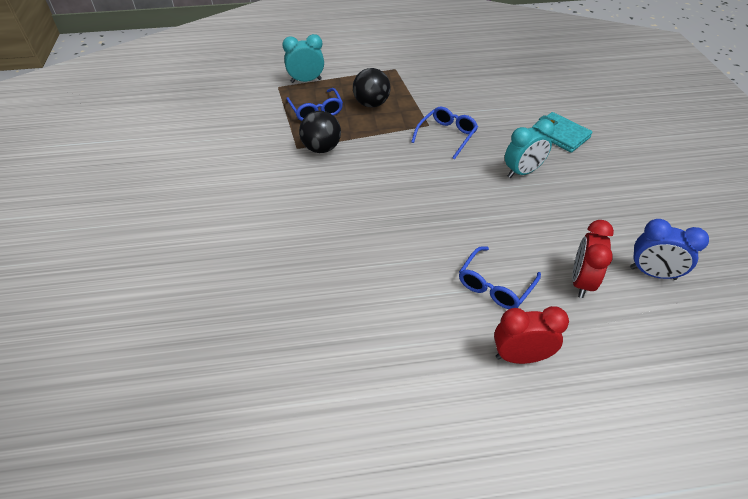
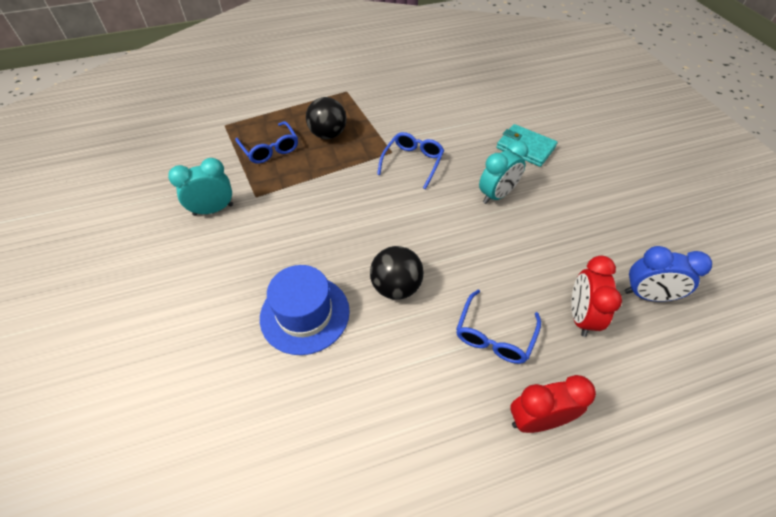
camera: 10 degrees left, 5 degrees up
(306, 81) = (254, 115): turquoise clock -> turquoise clock (213, 210)
(321, 148) = (282, 194): black ball -> black ball (396, 287)
(325, 246) = (305, 314): none -> blue hat

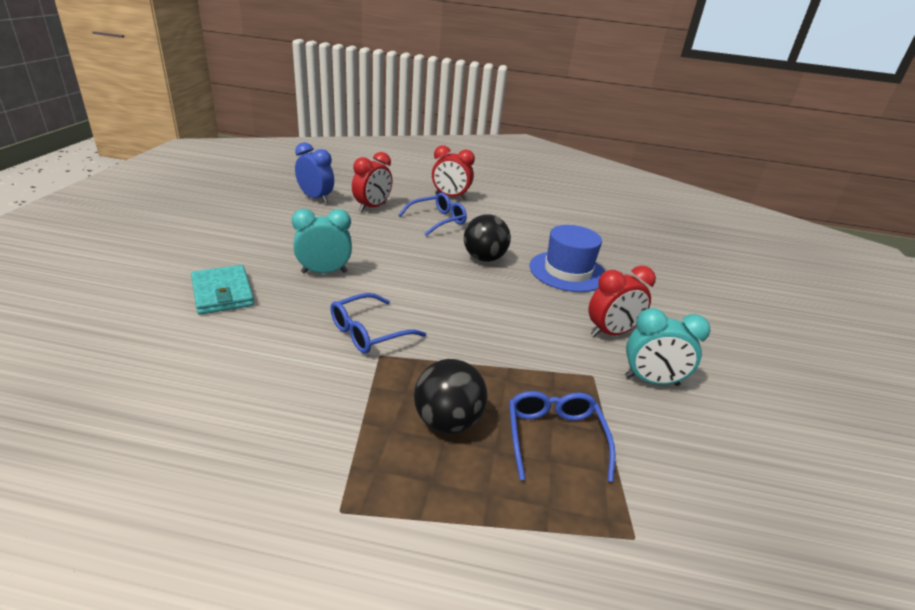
camera: 155 degrees left, 20 degrees down
(247, 243) = (611, 333): none -> red clock

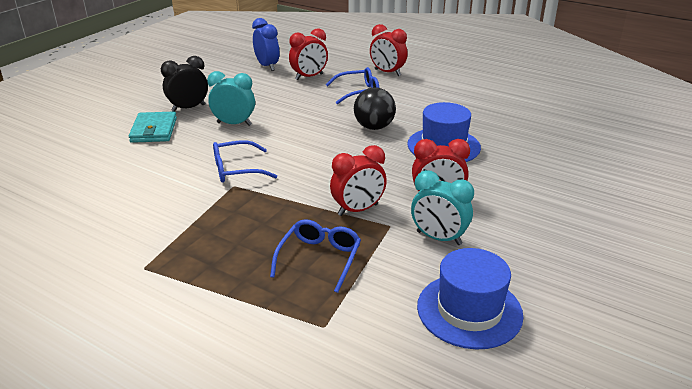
camera: 25 degrees right, 0 degrees up
(252, 258) = (188, 108): none -> black clock
(447, 421) = (249, 234): black ball -> none
(545, 362) = (358, 210): none -> red clock
(755, 467) = (469, 310): none -> blue hat

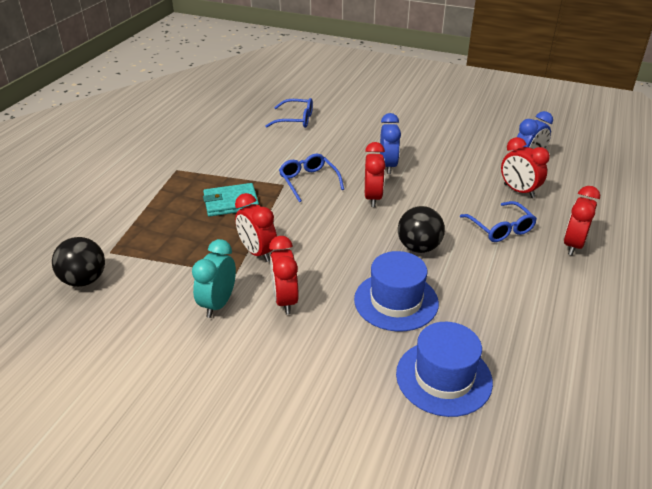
camera: 80 degrees right, 5 degrees up
(154, 130) = (360, 132): turquoise wallet -> turquoise wallet (231, 202)
(188, 108) = (407, 139): black clock -> none
(234, 124) = (388, 166): turquoise clock -> blue clock
(287, 138) = (373, 198): none -> red clock
(319, 258) = (187, 240): blue glasses -> blue glasses (296, 120)
(381, 347) = (84, 280): none -> black ball
(469, 310) = (118, 325): blue hat -> blue hat (443, 377)

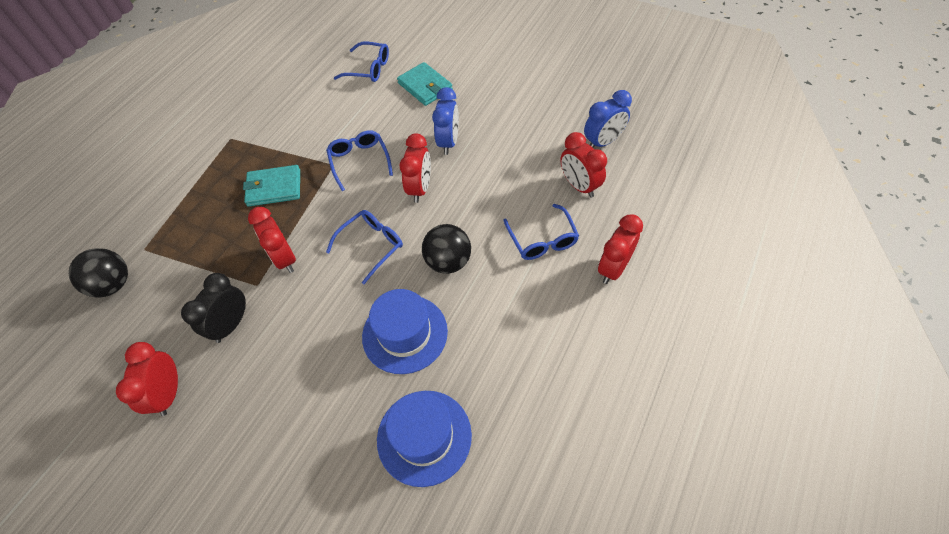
camera: 10 degrees right, 20 degrees up
(218, 304) = (231, 324): turquoise clock -> black clock
(285, 300) = (296, 324): red clock -> red clock (169, 393)
(341, 239) = (372, 245): none -> blue glasses
(352, 130) = (425, 86): none -> turquoise wallet

